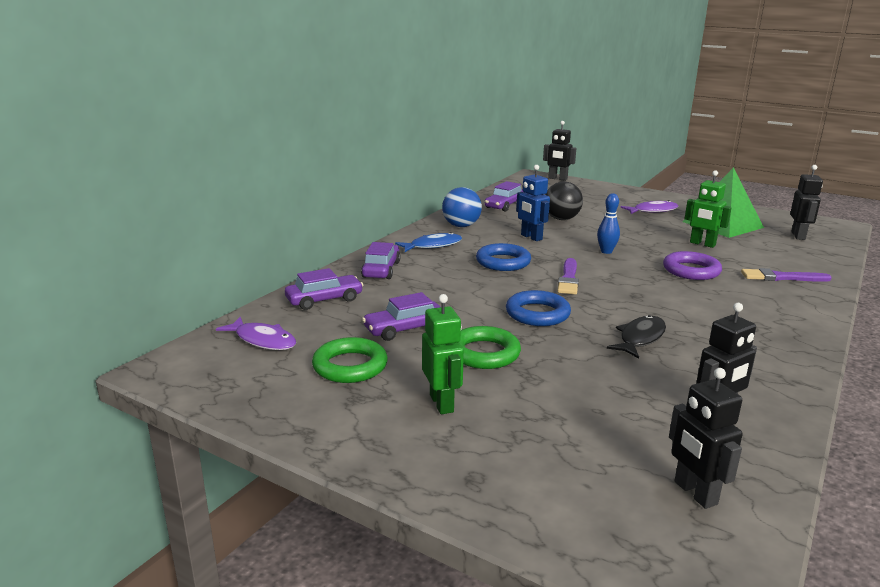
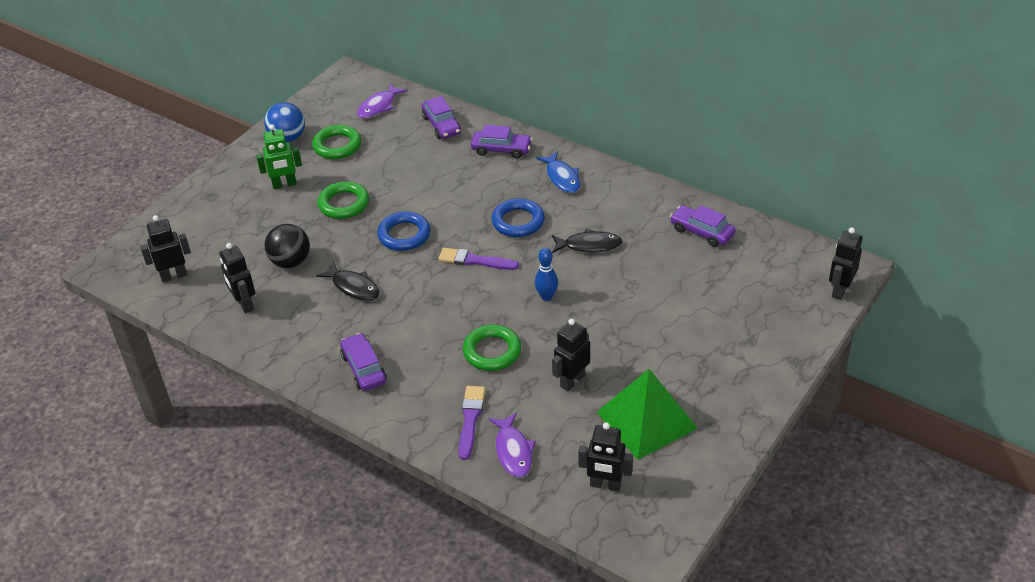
camera: 95 degrees right, 20 degrees up
(405, 329) = (387, 166): purple car -> purple car (364, 368)
(461, 226) = (623, 196): blue ball -> blue ball (287, 138)
(531, 237) = (589, 245): blue robot -> black fish
(561, 219) = (654, 275): black ball -> black ball (291, 262)
(652, 211) = (697, 363): purple fish -> purple fish (513, 451)
(691, 270) = (492, 351): purple ring -> green ring
(702, 244) = (572, 381): green robot -> black robot

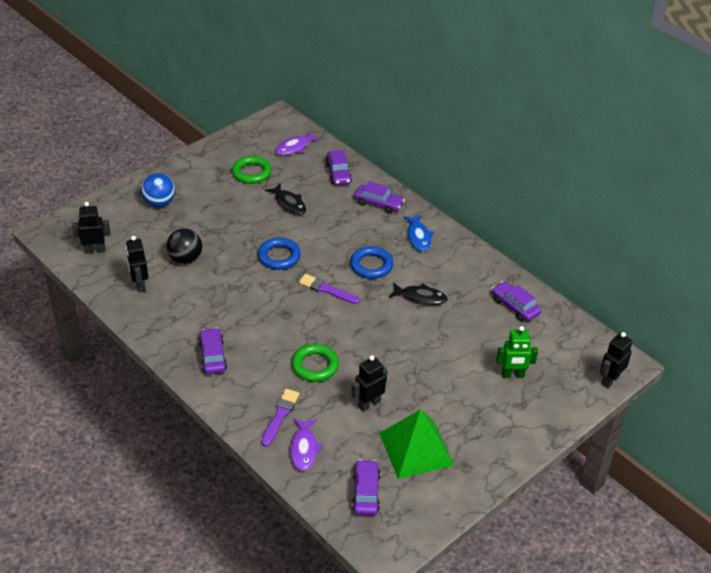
camera: 10 degrees right, 0 degrees up
(284, 185) = (201, 196): green robot -> green robot (513, 375)
(287, 138) = (216, 158): blue ball -> blue ball (159, 203)
(344, 204) = (241, 221): green ring -> none
(353, 287) = (226, 289): black fish -> black fish (289, 203)
(546, 296) = (372, 331): blue bowling pin -> none
(605, 485) = (366, 492): black robot -> purple car

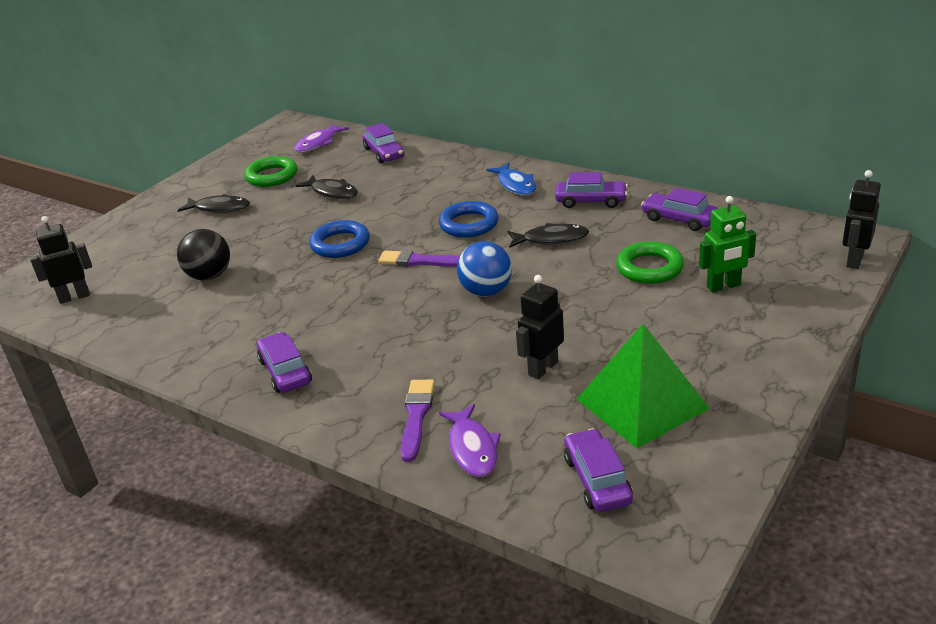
camera: 10 degrees left, 10 degrees down
(140, 284) = (150, 318): black robot -> none
(159, 203) = (156, 230): blue ball -> blue ball (486, 291)
(207, 195) = (219, 208): none -> black fish
(315, 366) = (442, 345): green ring -> green ring (649, 268)
(378, 203) = (448, 167): purple car -> purple car (591, 201)

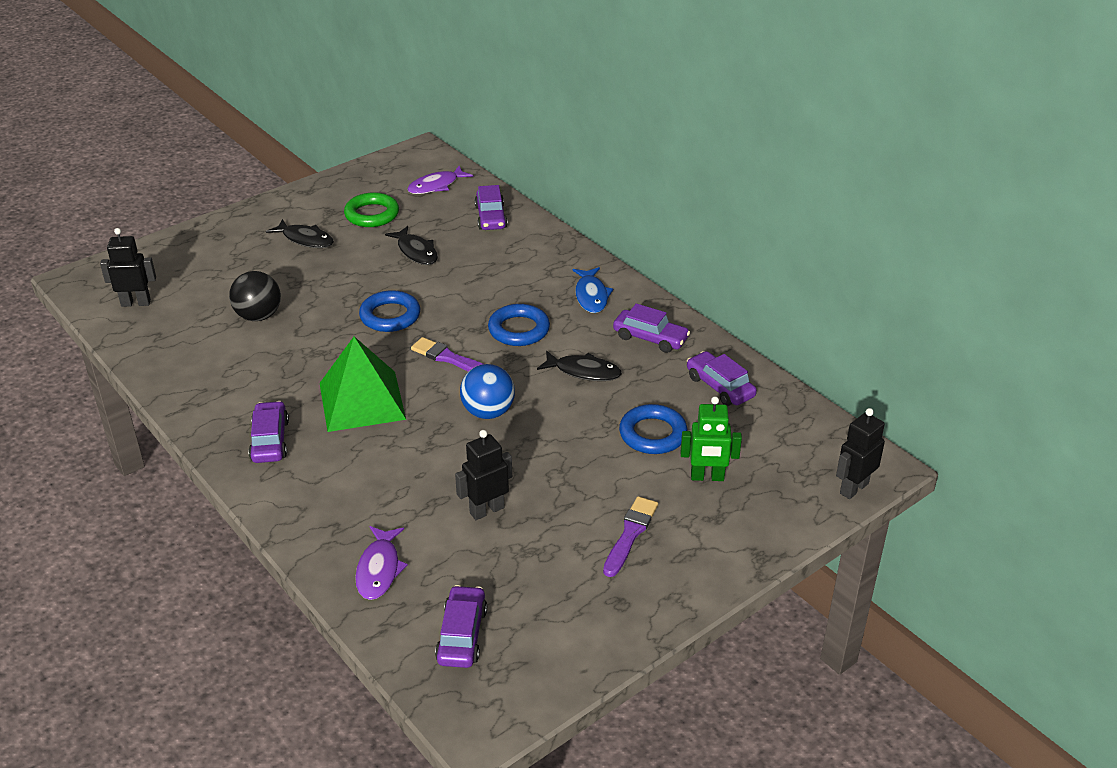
camera: 15 degrees right, 5 degrees up
(416, 416) = (352, 522): purple brush -> purple brush (630, 534)
(641, 403) = (548, 575): green pyramid -> green pyramid (361, 401)
(649, 268) = (653, 434): green ring -> blue ring

